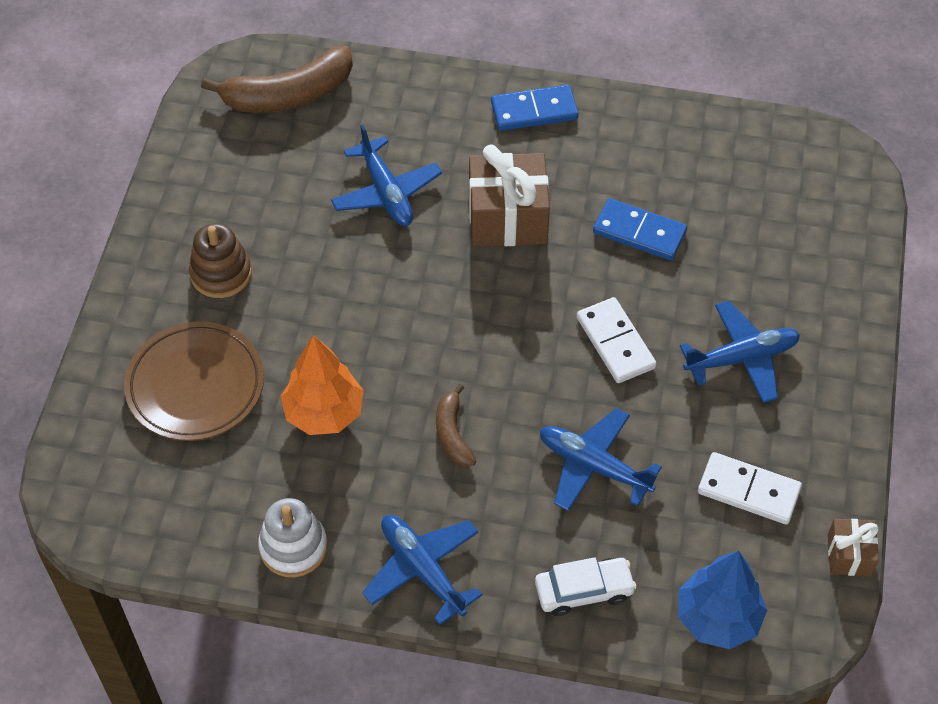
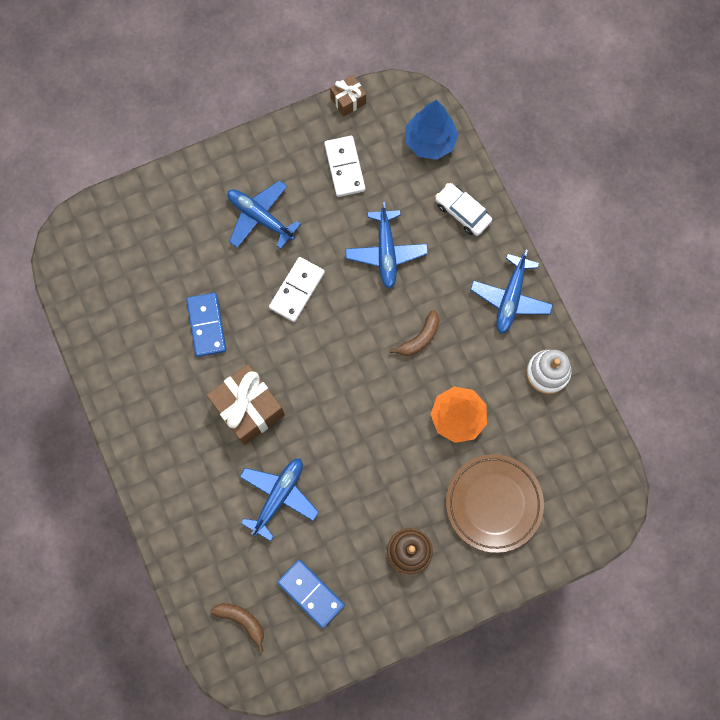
camera: 125 degrees left, 20 degrees up
(288, 95) = (242, 620): brown banana -> brown banana, size x0.53
(534, 111) = (149, 450): blue domino -> blue domino (311, 593)

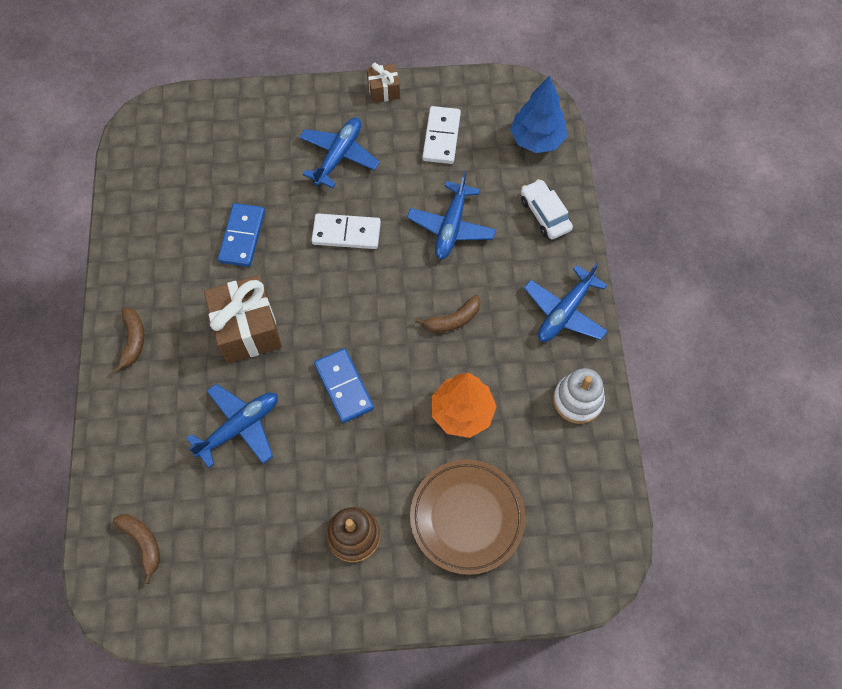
camera: 20 degrees right, 10 degrees down
(154, 454) = (133, 340): none -> brown banana
(260, 217) = (339, 156): blue plane -> blue plane turned 60 degrees clockwise
(297, 290) = (346, 233): white domino -> white domino turned 45 degrees clockwise
(311, 593) = (229, 541): blue domino -> blue domino (344, 386)
(348, 100) = (469, 80): brown gift -> brown gift (383, 90)

